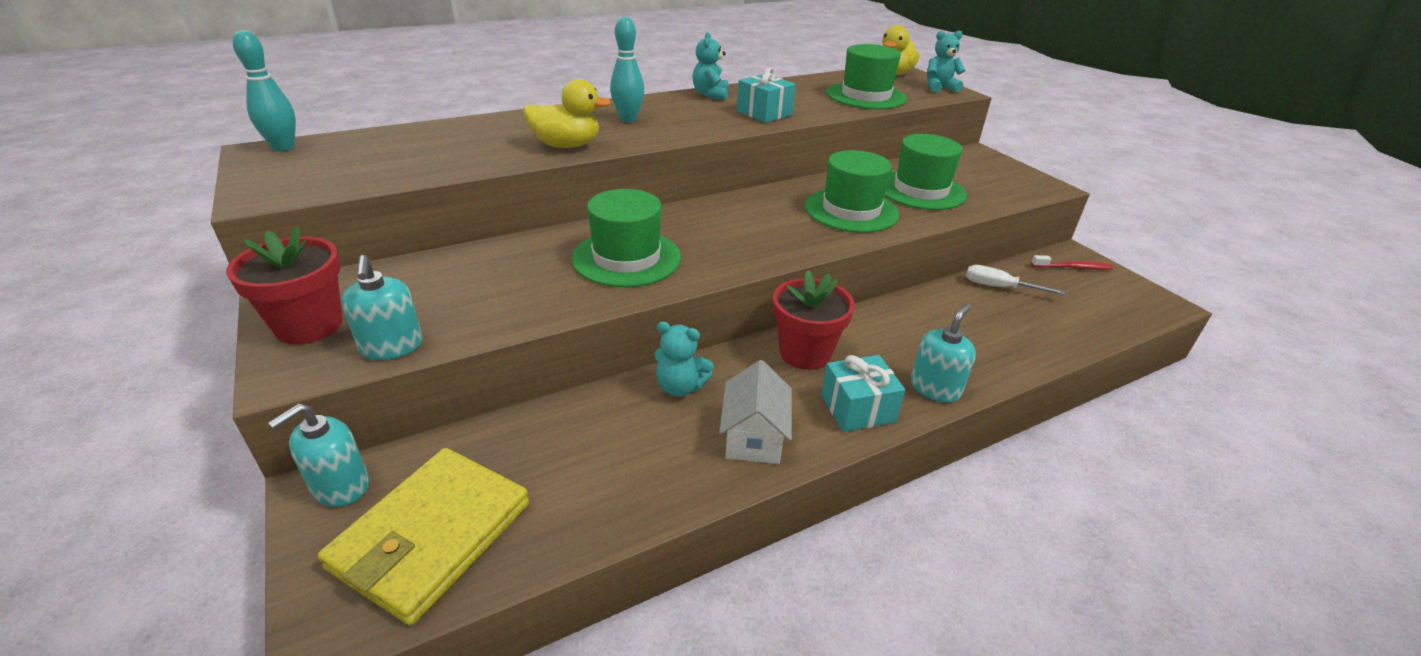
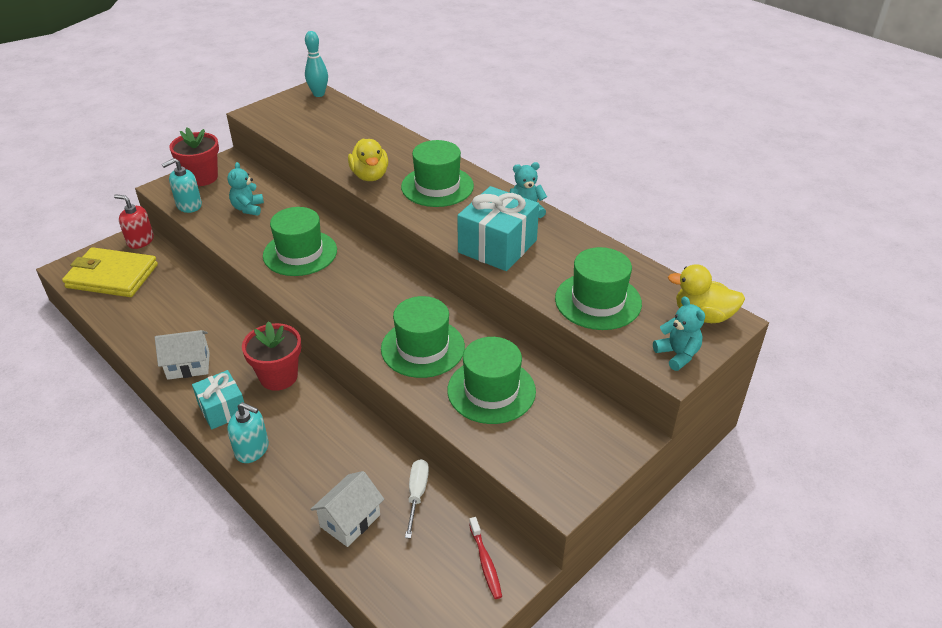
camera: 75 degrees right, 5 degrees up
(340, 486) = (140, 241): turquoise soap dispenser -> red soap dispenser
(628, 119) = (437, 186): turquoise bowling pin -> green hat
(680, 387) = (230, 326): turquoise teddy bear -> turquoise teddy bear (248, 208)
(764, 113) = (497, 246): turquoise gift -> turquoise gift, size x1.59
(1039, 330) = (350, 520): none -> white house

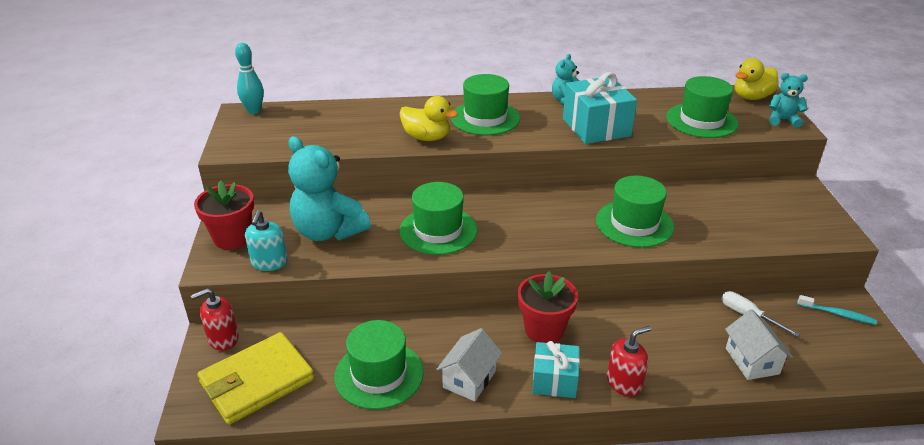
camera: 50 degrees left, 5 degrees down
(248, 208) = (328, 231): turquoise teddy bear -> turquoise teddy bear, size x1.95
(252, 449) = (624, 382): turquoise soap dispenser -> red soap dispenser
(485, 562) = (838, 314): red toothbrush -> turquoise toothbrush
(491, 390) = (711, 216): green hat -> green hat (379, 374)

